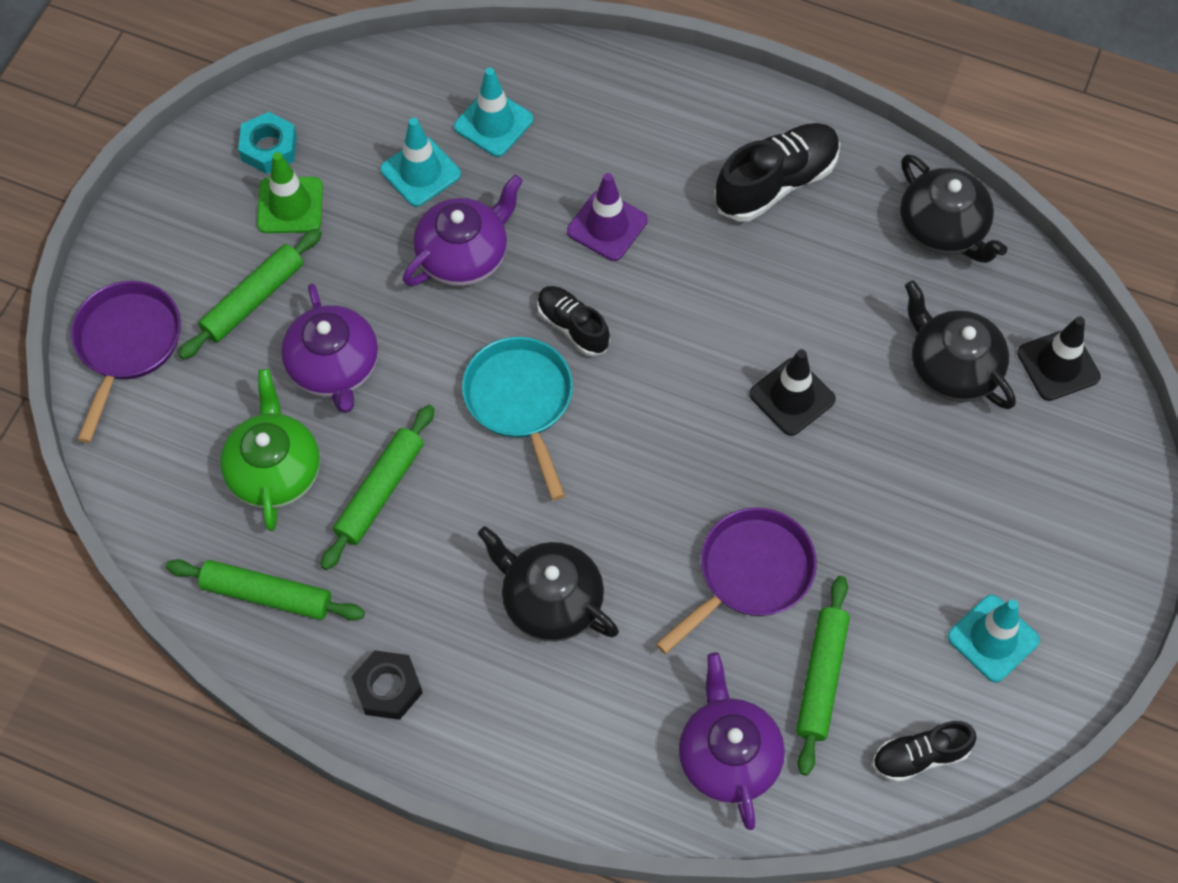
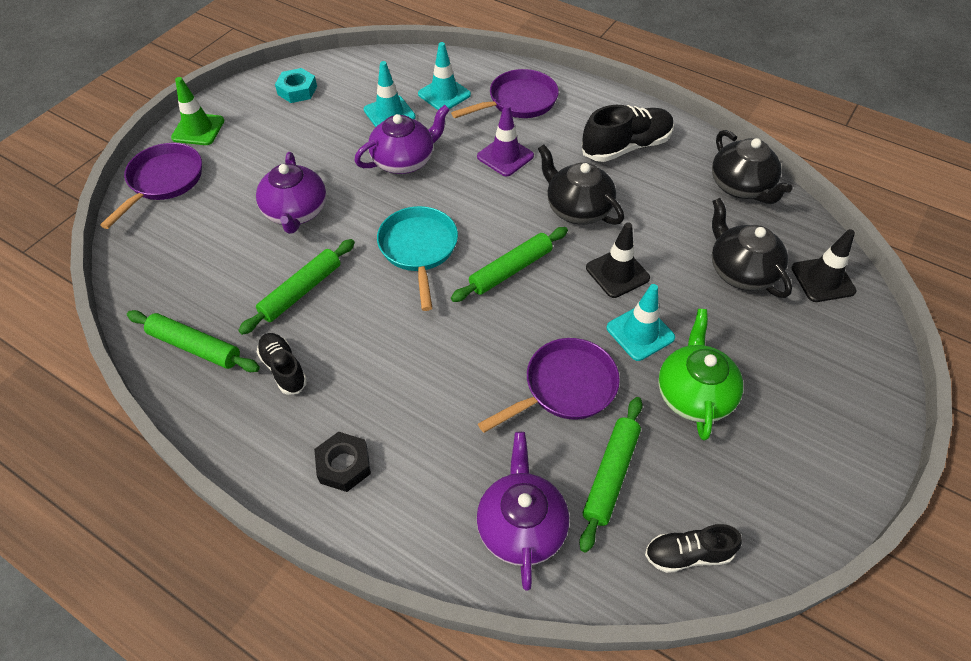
camera: 10 degrees right, 10 degrees down
(253, 299) = (256, 167): green rolling pin -> green rolling pin (510, 270)
(275, 471) = (232, 268): green teapot -> green teapot (693, 394)
(290, 205) = (299, 121): green traffic cone -> green traffic cone (198, 129)
(388, 688) = (261, 426): black nut -> black nut (344, 465)
(550, 601) = (405, 383): black teapot -> black teapot (577, 208)
(572, 326) = (467, 210): black shoe -> black shoe (283, 369)
(607, 121) = (518, 101): none -> purple pan
(993, 638) = (759, 467): turquoise traffic cone -> turquoise traffic cone (640, 333)

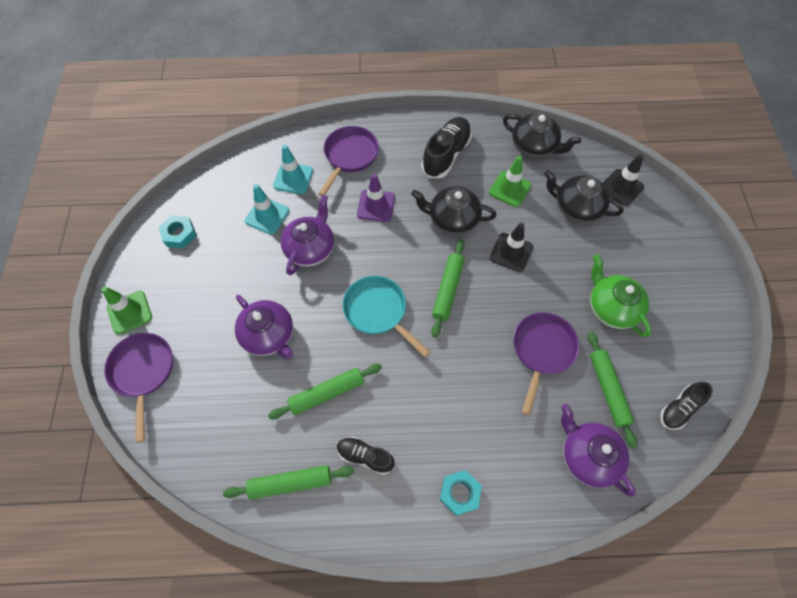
camera: 35 degrees left, 10 degrees up
(301, 291) = (327, 393): green rolling pin -> green rolling pin turned 60 degrees clockwise
(344, 465) = (459, 493): black nut -> turquoise nut
(640, 333) = (554, 286): turquoise traffic cone -> none
(672, 212) = (510, 189): none -> green traffic cone

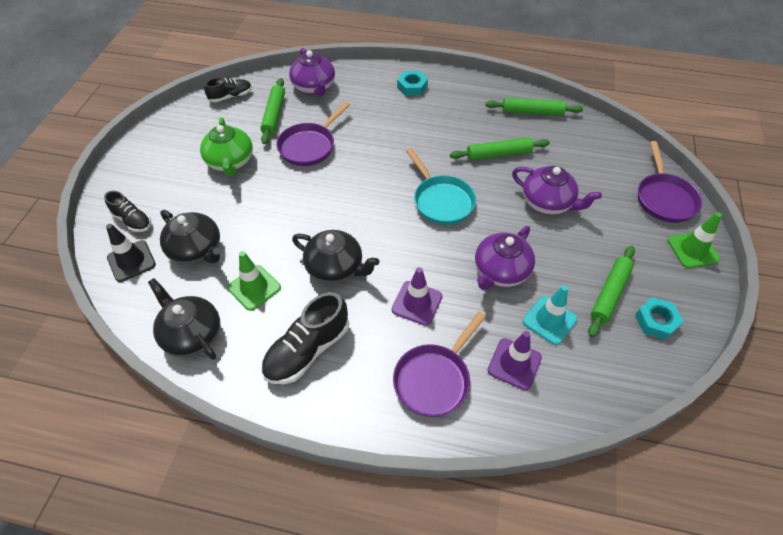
camera: 165 degrees left, 10 degrees down
(269, 335) = (548, 203): purple teapot -> purple teapot turned 150 degrees clockwise
(293, 178) = (514, 364): turquoise traffic cone -> purple traffic cone
(365, 456) = (474, 115): black shoe -> black shoe (132, 220)
(447, 290) = (369, 204): green rolling pin -> green rolling pin (609, 294)
(511, 252) = (291, 223): black traffic cone -> none

